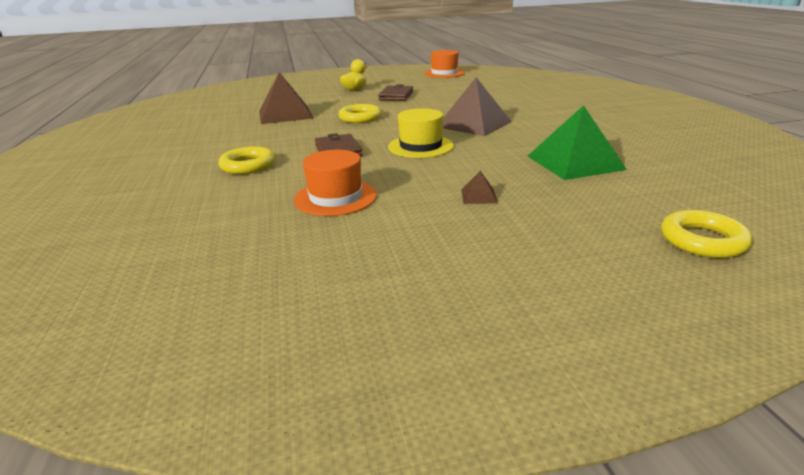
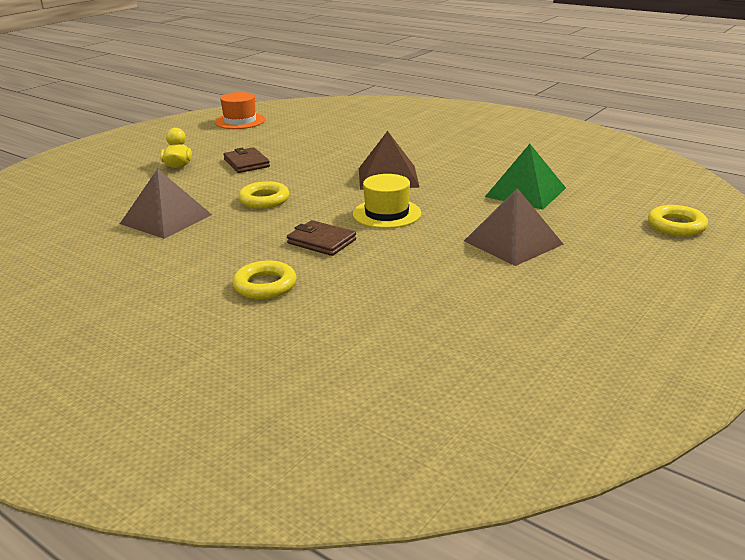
camera: 40 degrees left, 0 degrees up
(335, 197) = (414, 283): orange hat -> none
(478, 196) = (513, 242): brown pyramid -> brown pyramid, size x2.36

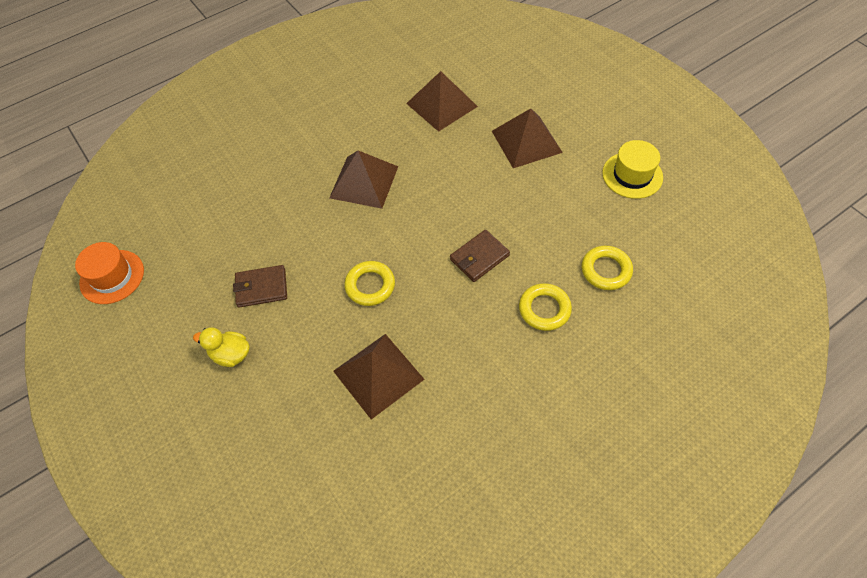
camera: 70 degrees left, 30 degrees up
(387, 213) = (443, 202): yellow hat -> yellow hat (632, 175)
(526, 192) = (441, 104): green pyramid -> brown pyramid
(676, 226) = (534, 51): yellow ring -> yellow ring (606, 270)

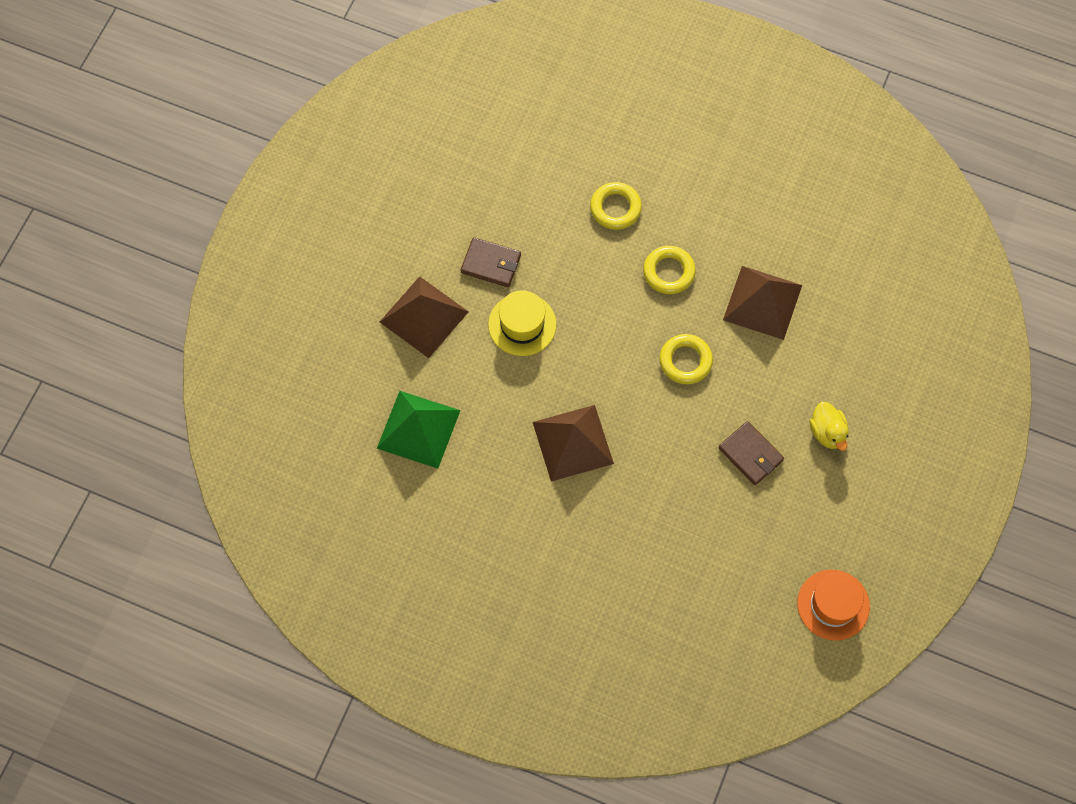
camera: 125 degrees left, 10 degrees up
(441, 104) = (418, 429): brown pyramid -> green pyramid
(479, 257) = (595, 286): brown wallet -> brown wallet (491, 264)
(606, 270) = (543, 178): yellow ring -> yellow ring (668, 272)
(632, 175) = (413, 202): yellow hat -> yellow hat (522, 324)

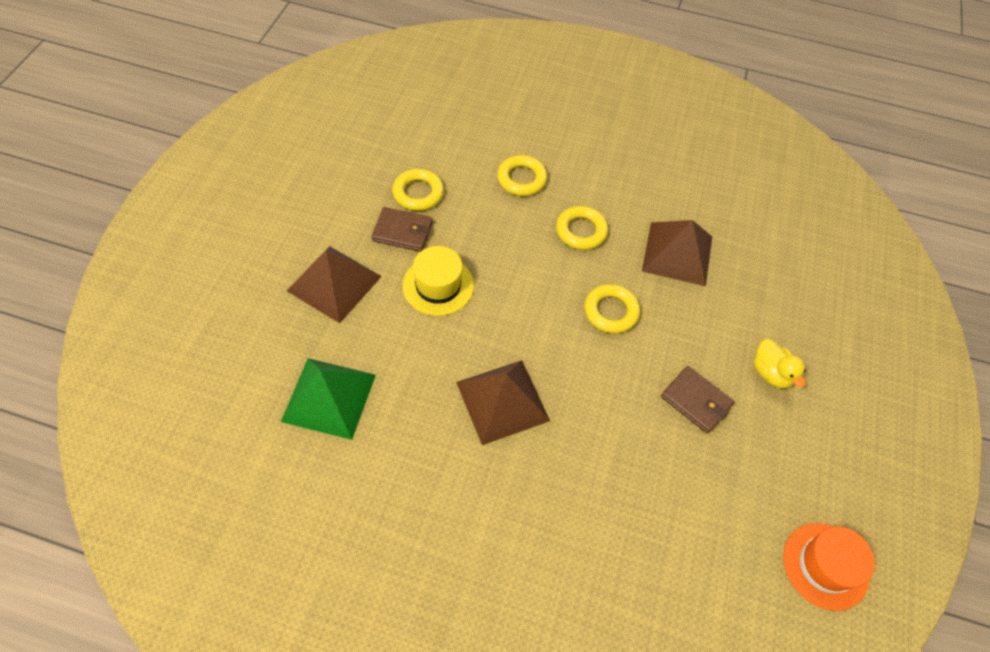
camera: 10 degrees left, 10 degrees down
(508, 220) = (418, 193): none -> yellow ring

